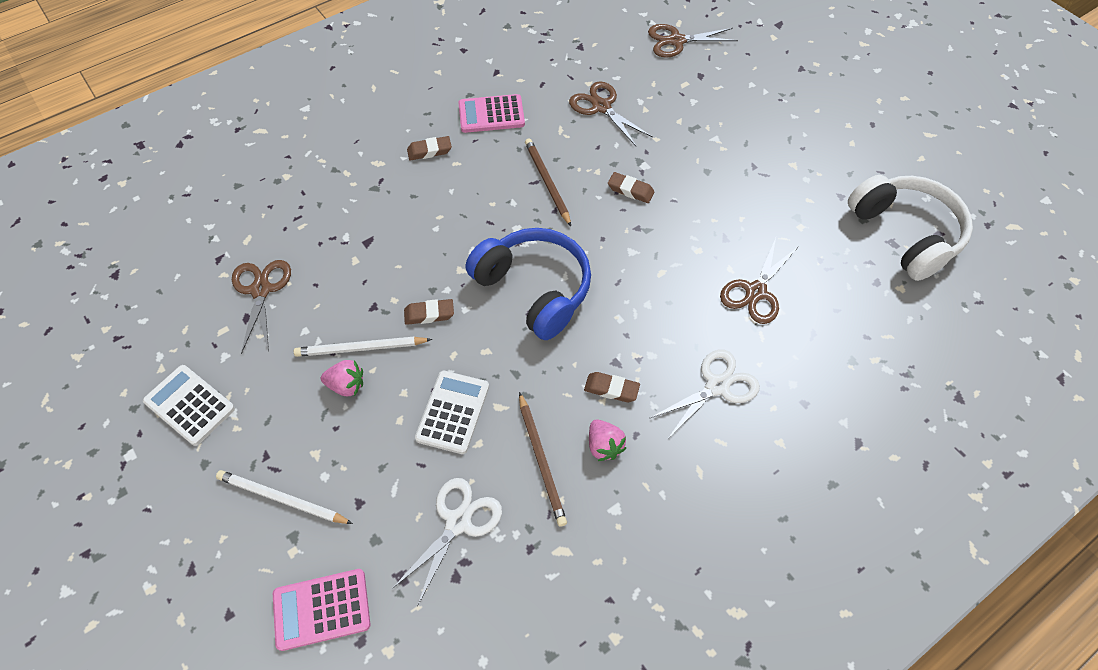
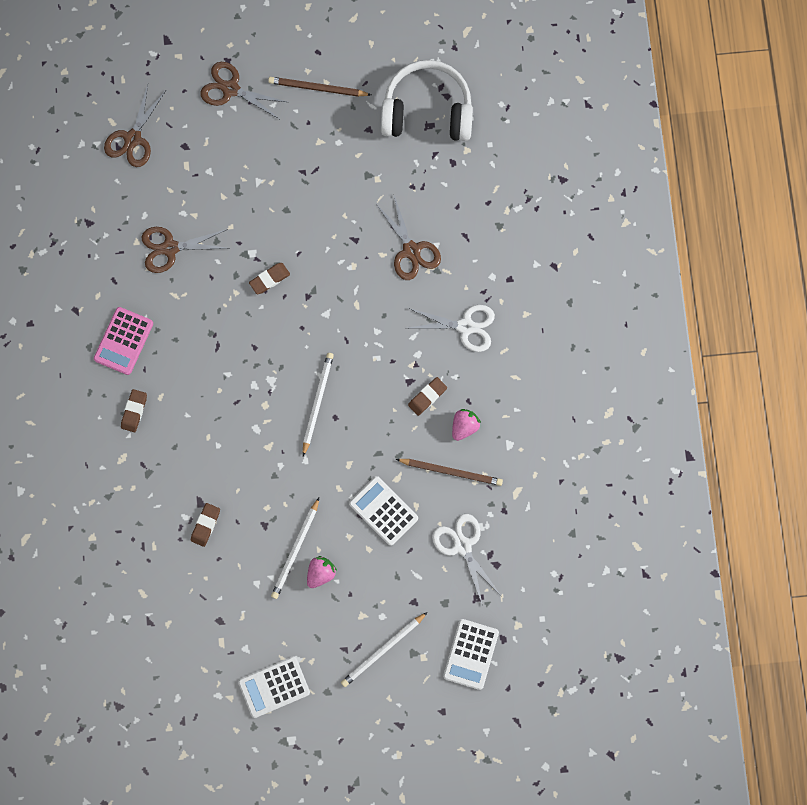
camera: 60 degrees left, 20 degrees up
(261, 290) = (200, 601): brown scissors -> brown scissors (231, 89)
(322, 609) = (471, 654): pink calculator -> white calculator
(429, 314) = (294, 488): brown eraser -> brown eraser (205, 525)
(534, 289) = (317, 403): blue headphones -> white pencil
(547, 182) = (224, 337): brown pencil -> brown pencil (318, 88)
(604, 446) = (464, 426): pink strawberry -> pink strawberry turned 60 degrees counterclockwise
(717, 386) = (465, 326): white scissors -> white scissors turned 105 degrees clockwise

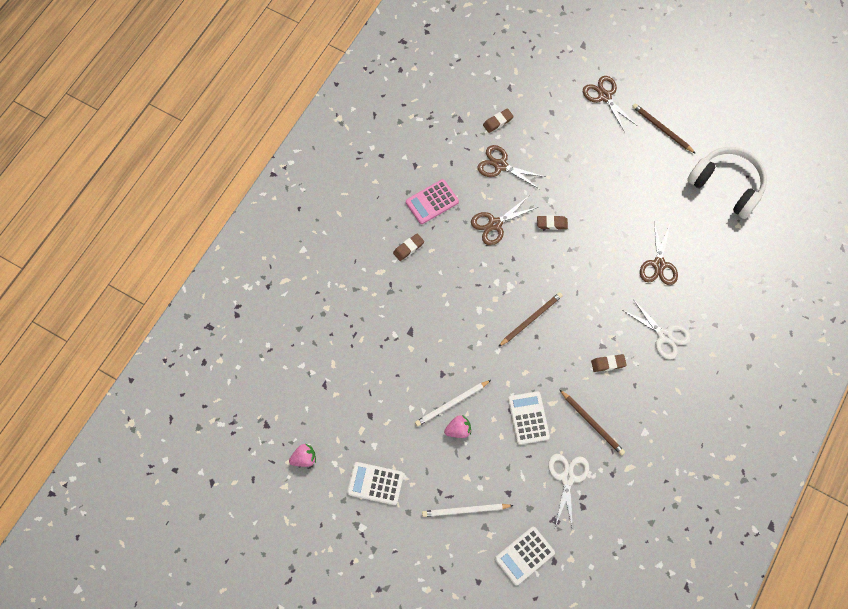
camera: 35 degrees right, 10 degrees down
(133, 138) = (522, 88): brown scissors -> brown scissors (495, 224)
(205, 525) = (404, 348): brown eraser -> brown eraser (498, 122)
(317, 403) = (530, 319): white pencil -> brown pencil
(464, 426) = (621, 399): pink strawberry -> pink strawberry (304, 458)

